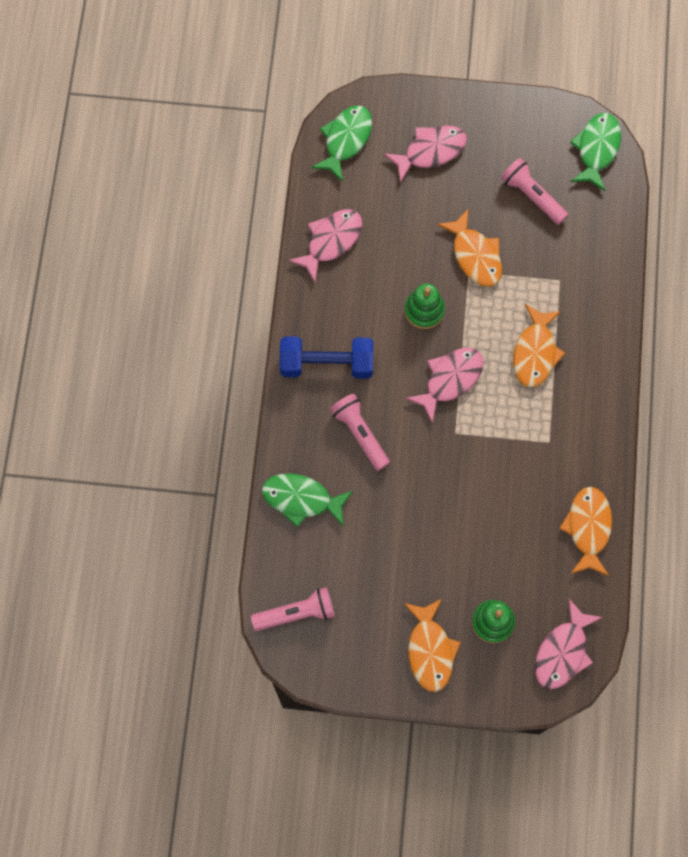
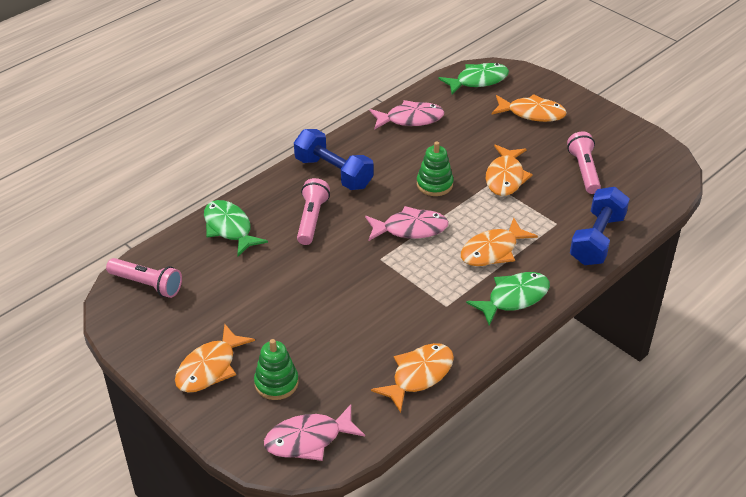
camera: 40 degrees right, 30 degrees down
(430, 151) = (532, 113): pink fish -> orange fish
(596, 149) = (663, 173): green fish -> green fish (514, 298)
(604, 275) = (597, 239): none -> blue dumbbell

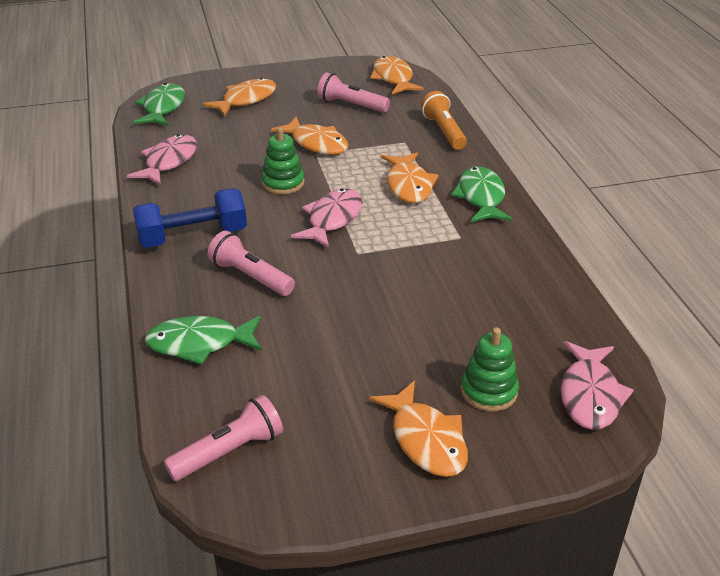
camera: 60 degrees left, 5 degrees down
(419, 375) = (544, 287): orange fish -> orange fish (393, 78)
(597, 239) = (443, 131): blue dumbbell -> orange flashlight

